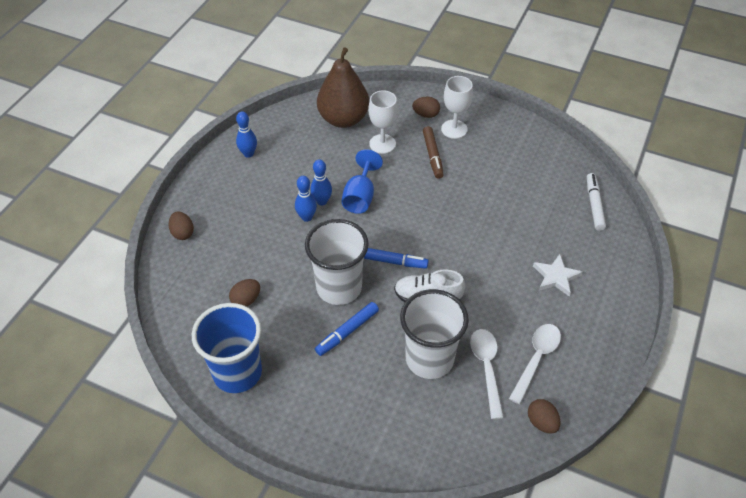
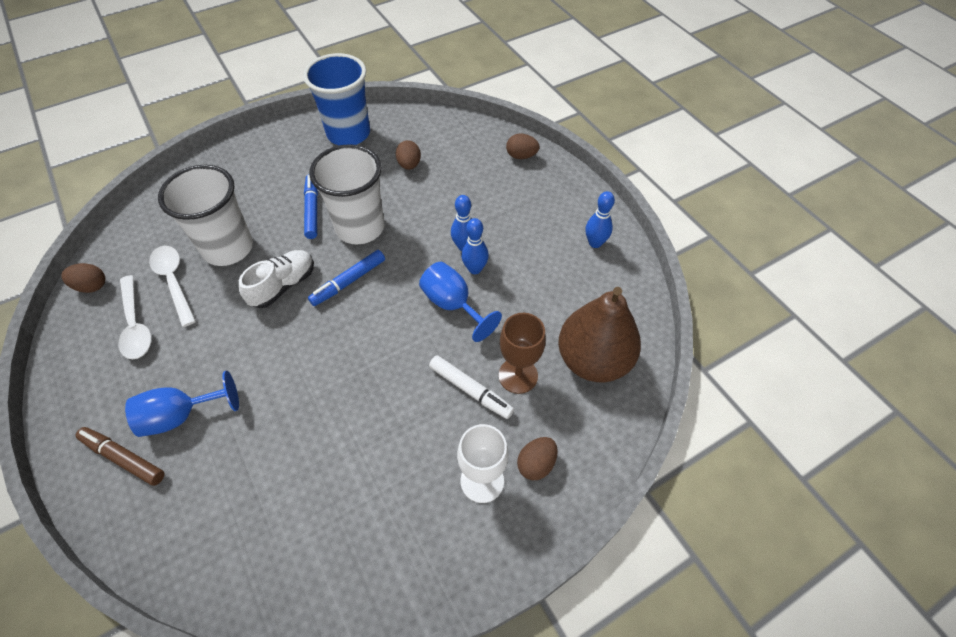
camera: 125 degrees right, 5 degrees up
(382, 144) = (518, 375): white goblet -> brown goblet
(432, 156) = (455, 418): brown marker -> brown marker (123, 458)
(486, 368) = (174, 282): white spoon -> white spoon turned 150 degrees counterclockwise
(556, 277) = (181, 415): white star -> blue goblet
(594, 205) = (211, 557): white marker -> white marker (470, 390)

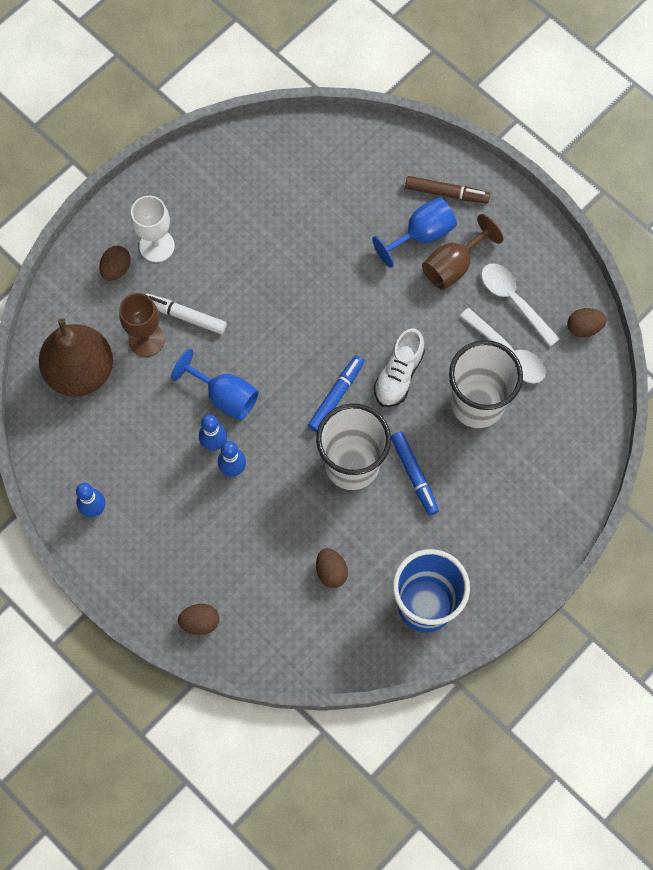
camera: 165 degrees right, 15 degrees up
(170, 373) = (453, 265): none -> brown goblet

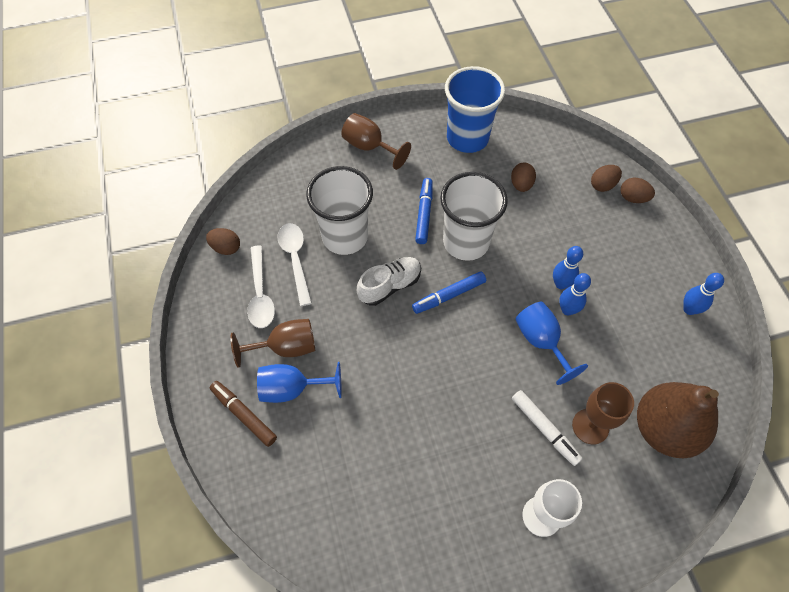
camera: 150 degrees left, 10 degrees down
(116, 269) = (592, 514): brown egg -> brown egg (602, 185)
(527, 530) = (369, 147): none -> brown goblet

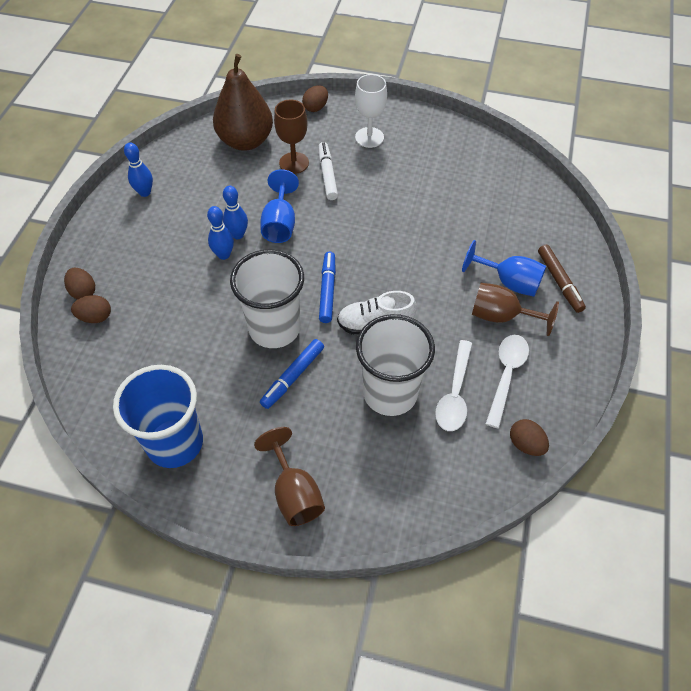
camera: 150 degrees left, 5 degrees down
(449, 295) = (327, 290): blue marker -> blue marker turned 90 degrees counterclockwise
(521, 185) = (170, 358): brown egg -> brown egg (315, 107)

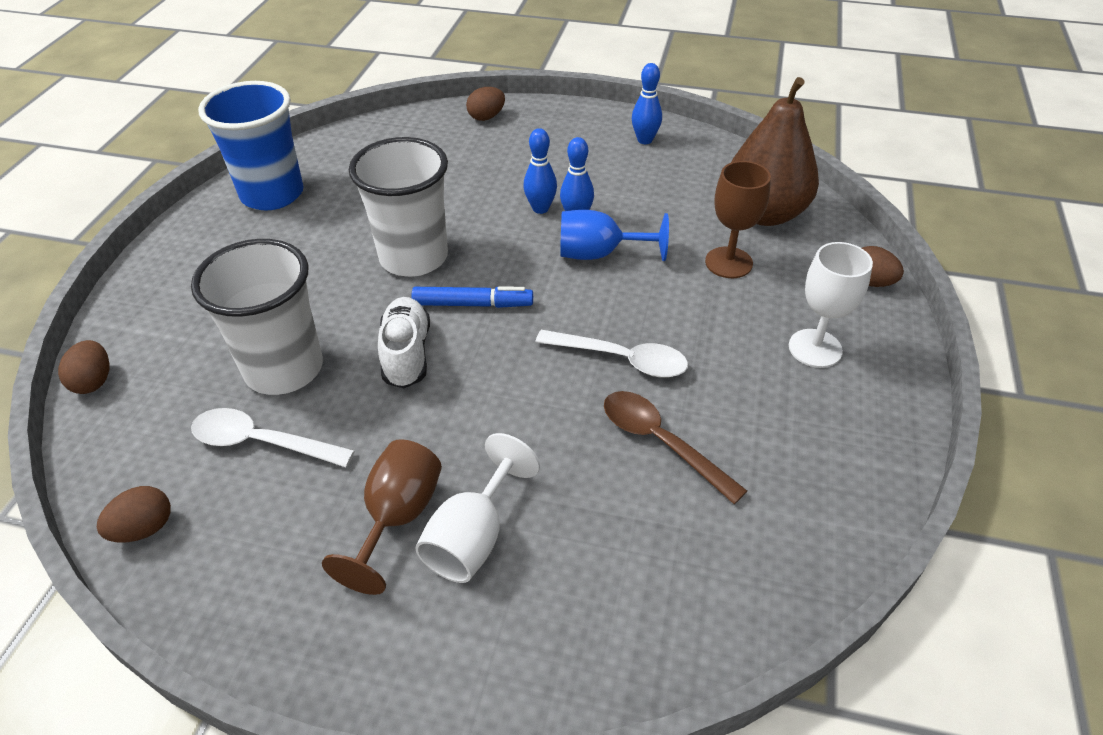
camera: 90 degrees right, 10 degrees down
(95, 317) = (450, 128): brown egg -> brown egg (94, 381)
(293, 377) = (335, 276): blue marker -> none
(294, 493) = (174, 284): brown goblet -> none
(327, 175) = (709, 299): white marker -> none
(440, 205) = (661, 442): none -> brown spoon
(506, 375) = (277, 513): white spoon -> white spoon (621, 359)
(509, 282) = (473, 537): blue goblet -> white goblet
(559, 282) = (468, 627): brown marker -> none

